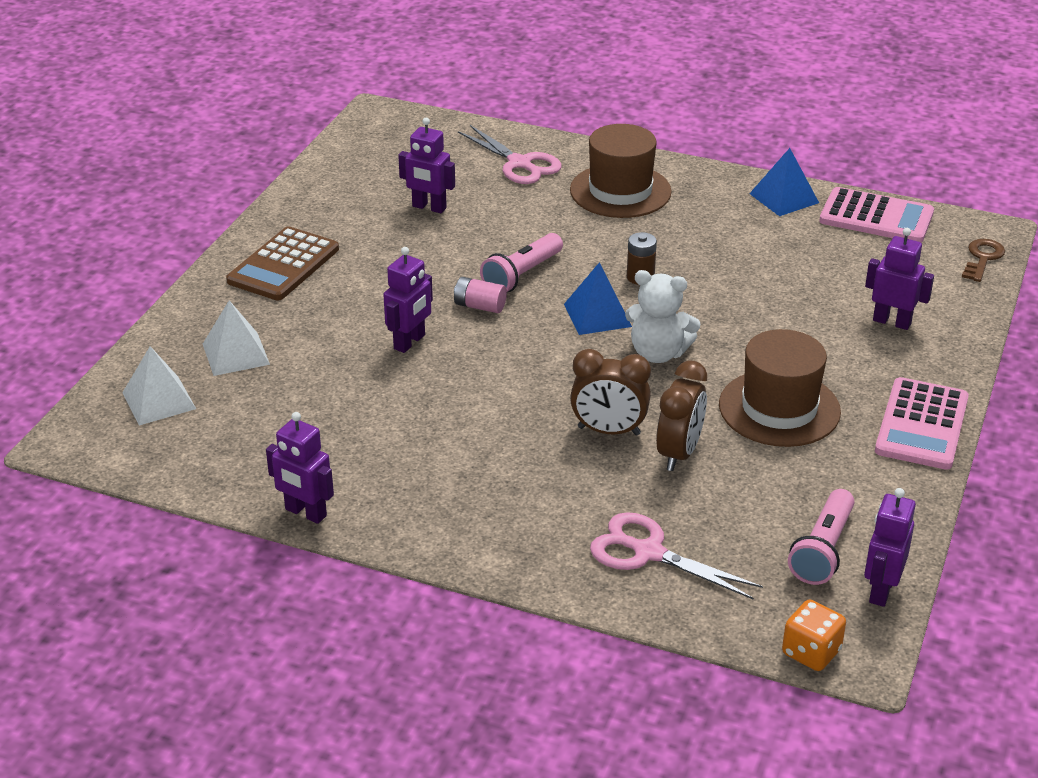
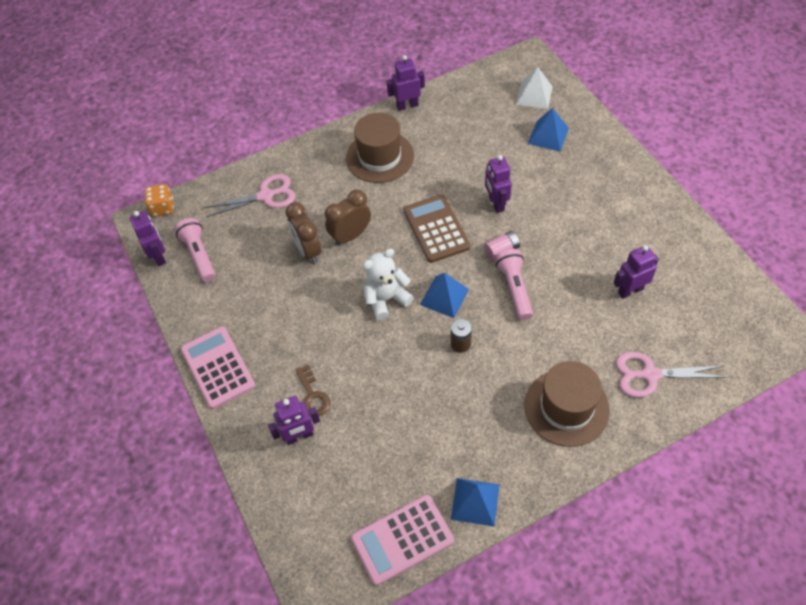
camera: 135 degrees right, 20 degrees up
(235, 354) = (548, 135): white pyramid -> blue pyramid
(283, 265) = (618, 191): brown calculator -> brown calculator (436, 229)
(779, 408) = (293, 316): brown hat -> brown hat (380, 157)
(982, 258) = (300, 558): brown key -> brown key (313, 395)

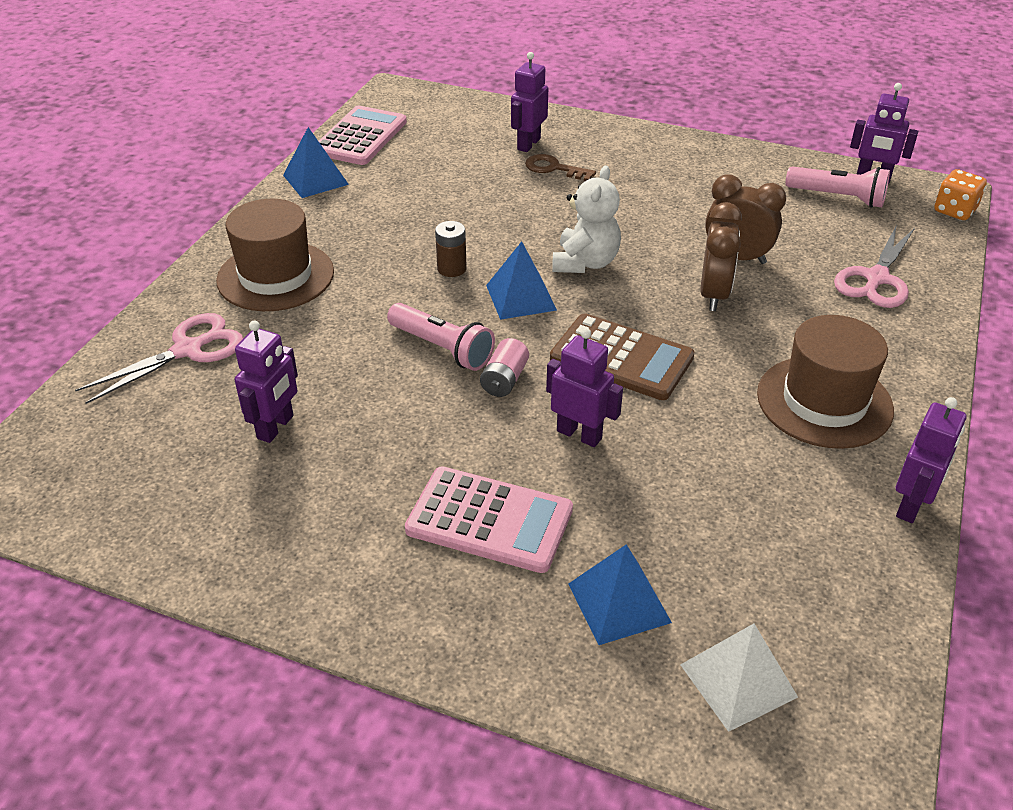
camera: 135 degrees right, 15 degrees down
(217, 367) = (669, 144): pink calculator -> pink calculator (489, 520)

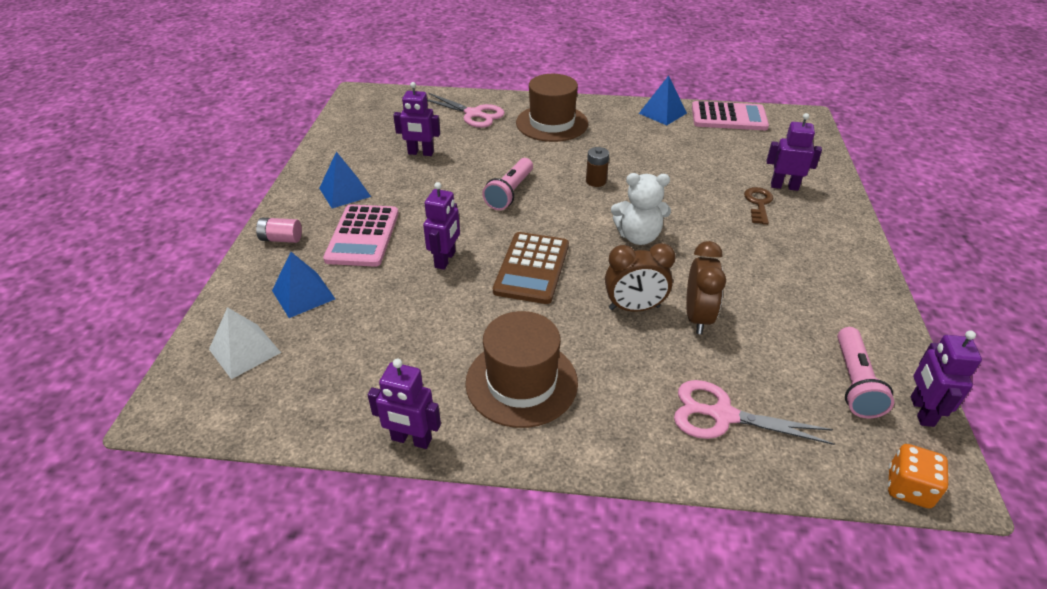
camera: 75 degrees right, 0 degrees up
(504, 380) = (488, 221): pink battery -> pink battery (281, 239)
(521, 297) = (579, 214): blue pyramid -> blue pyramid (345, 192)

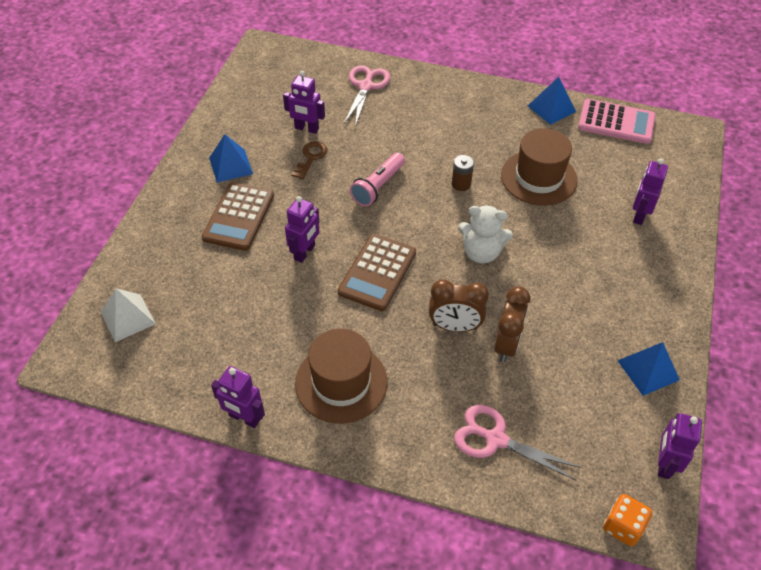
camera: 10 degrees right, 10 degrees up
(281, 239) = (169, 210): pink battery -> none
(303, 294) = (180, 270): blue pyramid -> blue pyramid (648, 370)
(363, 236) = (239, 217): pink calculator -> brown calculator
(473, 114) = (366, 86): pink scissors -> pink scissors turned 120 degrees counterclockwise
(552, 123) = (438, 108): brown hat -> brown hat (538, 178)
(758, 204) = (606, 232): brown key -> brown key (310, 158)
(784, 186) = (639, 215): purple robot -> purple robot turned 90 degrees counterclockwise
(854, 382) = (618, 428): pink flashlight -> none

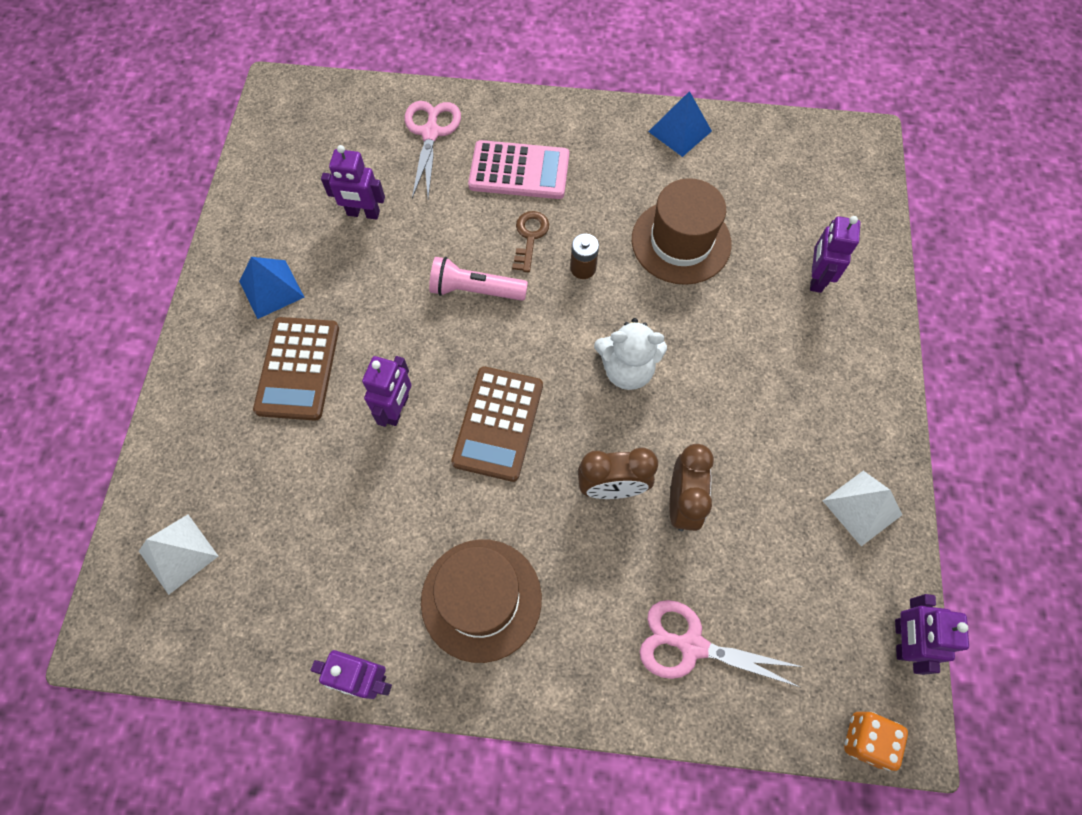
camera: 10 degrees left, 15 degrees up
(310, 158) = (377, 259): brown key -> brown key (530, 237)
(378, 187) = (475, 290): pink flashlight -> pink flashlight turned 75 degrees clockwise
(616, 122) = (765, 140): pink calculator -> pink calculator (519, 171)
(648, 370) = (862, 507): blue pyramid -> white pyramid

